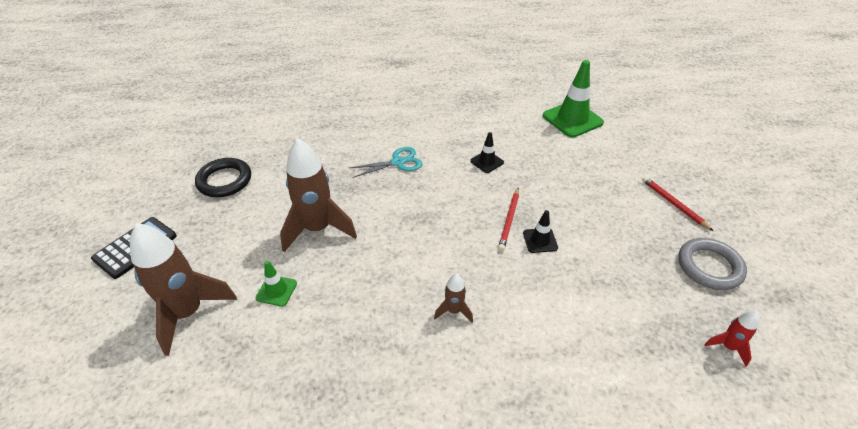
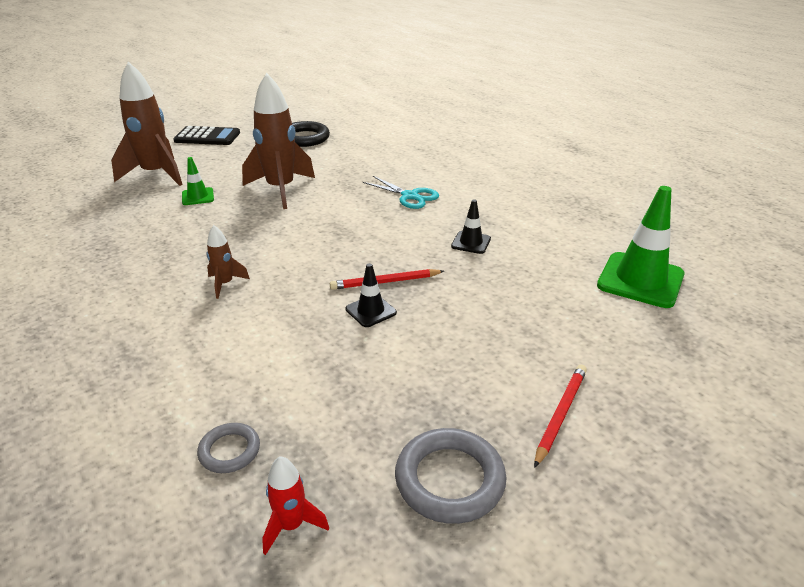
camera: 60 degrees right, 10 degrees down
(657, 360) = (229, 451): none -> grey ring

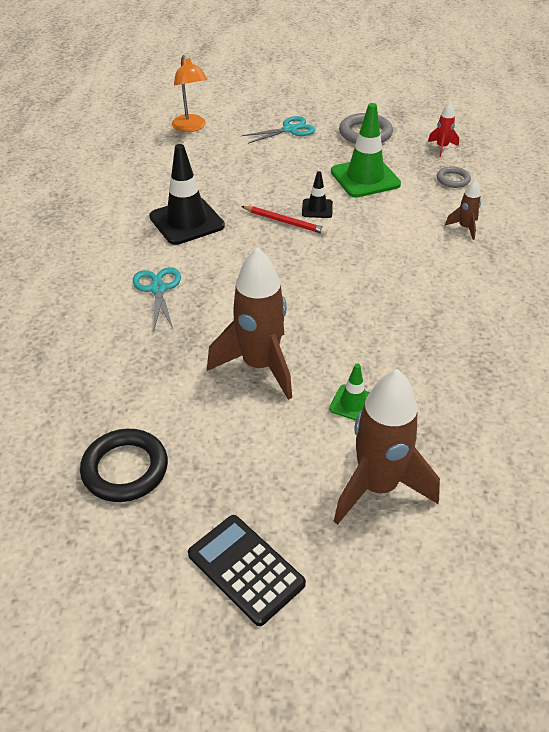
camera: 140 degrees left, 10 degrees up
(225, 284) = (396, 273): brown rocket -> brown rocket (465, 228)
(471, 242) = (186, 221): black traffic cone -> black traffic cone, size x1.96
(560, 414) = (290, 130): red pencil -> turquoise scissors
(640, 280) = (139, 153): green traffic cone -> green traffic cone (365, 178)
(668, 342) = (191, 127): none -> orange lamp

